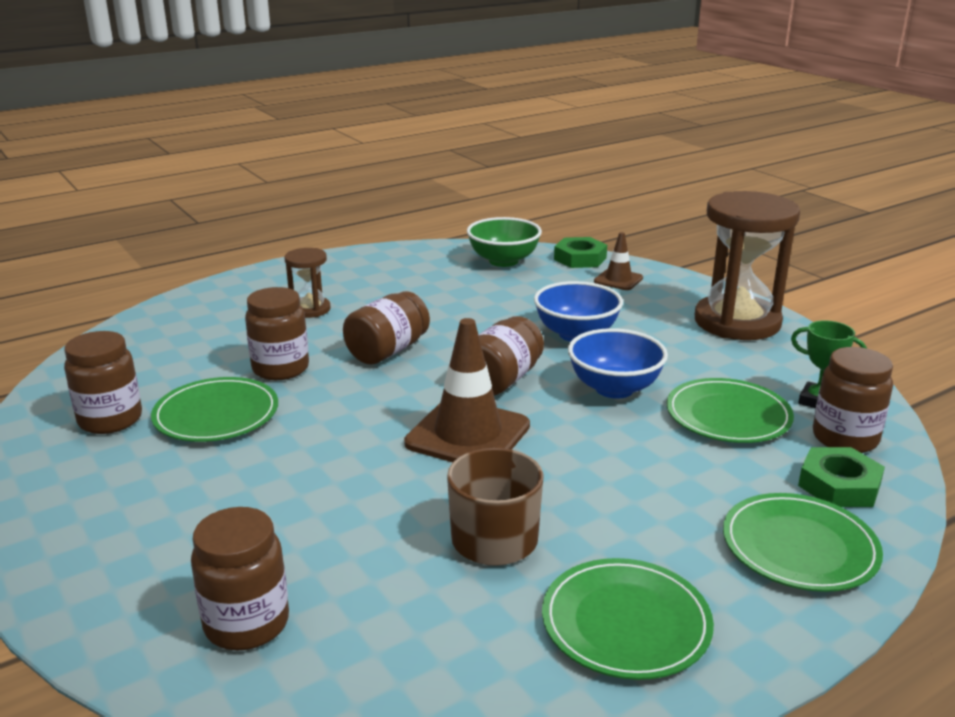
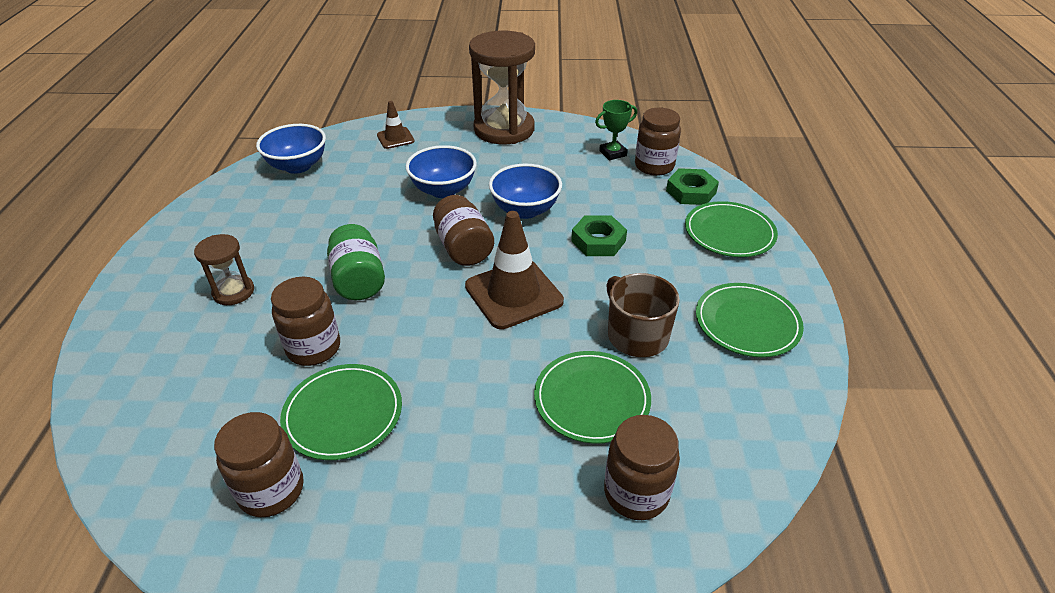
camera: 55 degrees left, 15 degrees up
(387, 351) = (359, 280): brown jar -> green jar
(503, 261) = (297, 166): green bowl -> blue bowl
(580, 258) = (343, 136): green nut -> green nut (598, 241)
(728, 415) = (596, 188): green plate -> green plate (592, 399)

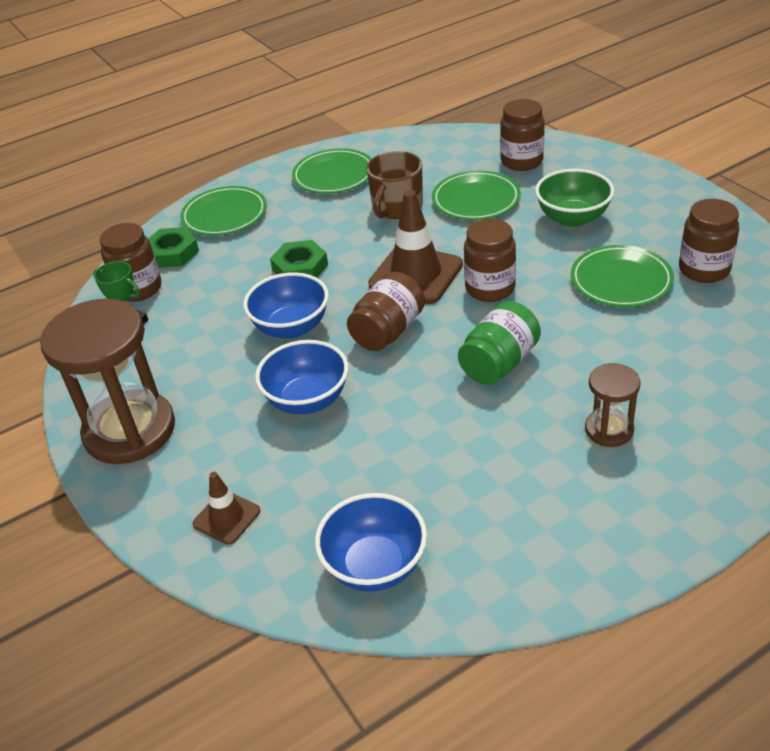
camera: 120 degrees left, 0 degrees up
(314, 348) = (594, 333): brown jar -> brown jar (490, 288)
(473, 453) = (572, 218): none -> green bowl

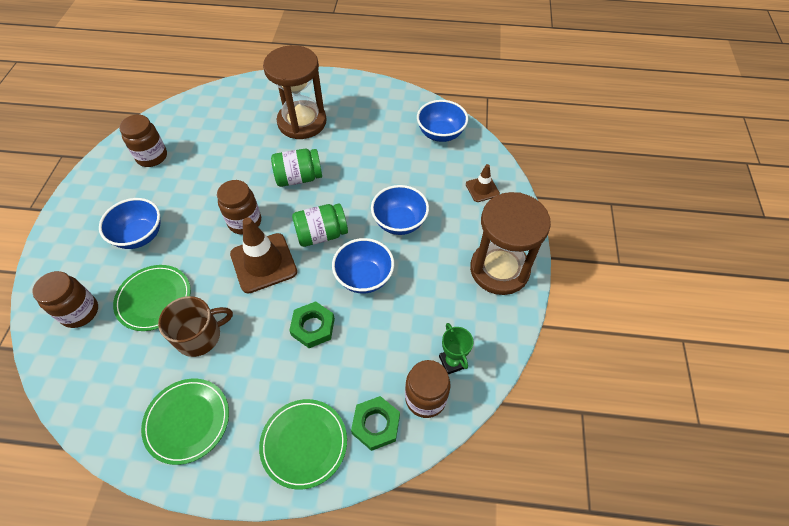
camera: 145 degrees left, 15 degrees up
(388, 331) = (321, 234): brown jar -> green jar
(572, 218) = (140, 236): green bowl -> blue bowl
(609, 430) = (302, 122): brown hourglass -> brown hourglass, size x2.04
(621, 280) = (189, 179): green plate -> none

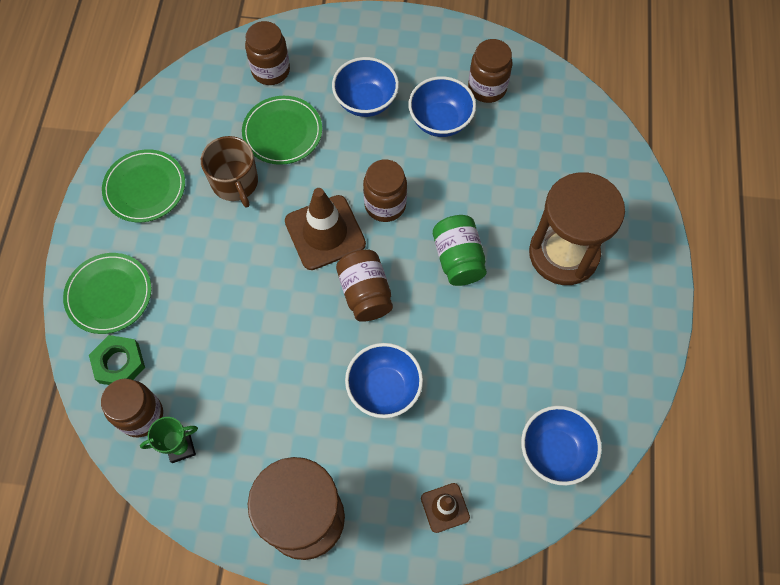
camera: 90 degrees right, 10 degrees up
(313, 327) = (237, 293): green nut -> none
(321, 234) = (365, 293): green jar -> brown jar
(364, 277) = (300, 346): blue bowl -> blue bowl (440, 121)

